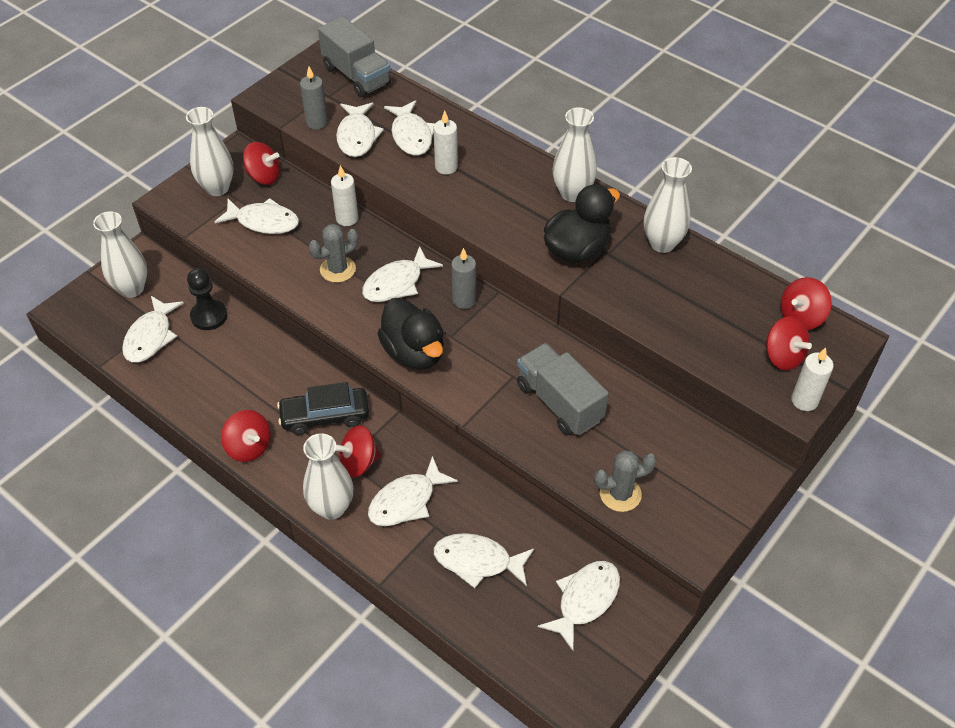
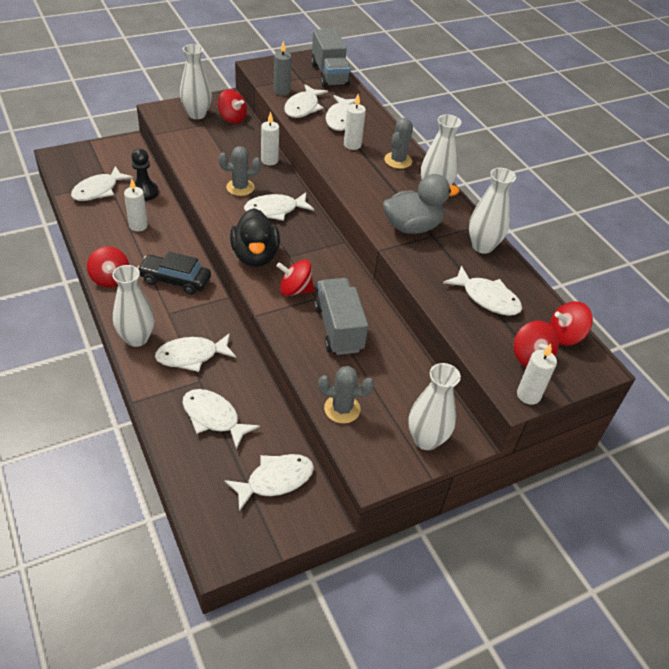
camera: 20 degrees right, 5 degrees down
(132, 288) = (108, 159): white vase -> white vase (426, 439)
(233, 364) = (138, 226): none -> white candle
(263, 221) = (212, 143): white fish -> white fish (487, 298)
(358, 462) = (176, 318): red spinning top -> red spinning top (295, 290)
(464, 300) = (315, 237): grey candle -> none
(509, 168) = (398, 160): none -> grey cactus
(577, 250) = (412, 227): black duck -> grey duck

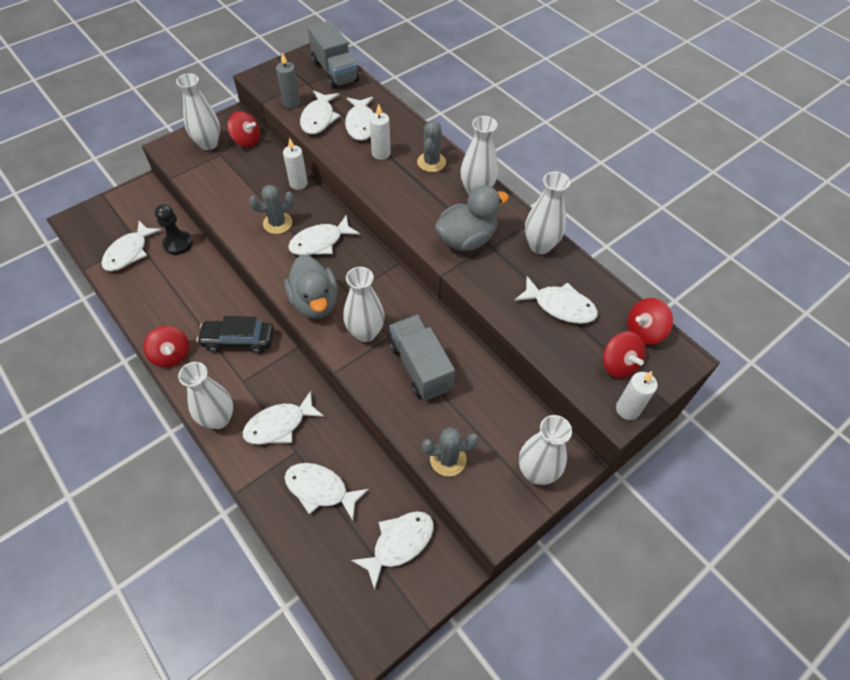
camera: 10 degrees left, 10 degrees up
(138, 226) = (183, 285): white candle -> none
(255, 256) = (315, 302): black duck -> grey duck
(295, 290) = (365, 332): red spinning top -> white vase

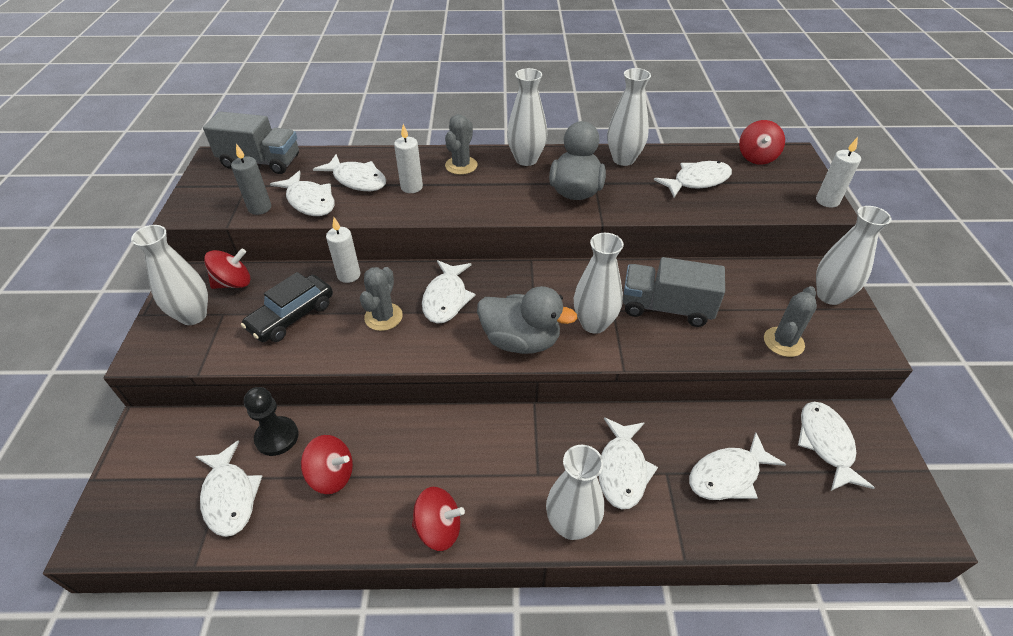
camera: 50 degrees left, 10 degrees down
(238, 341) = (479, 450): black car -> black car (292, 316)
(431, 162) = (461, 165): grey cactus -> grey cactus turned 60 degrees clockwise
(618, 364) = (780, 184): red spinning top -> red spinning top (332, 475)

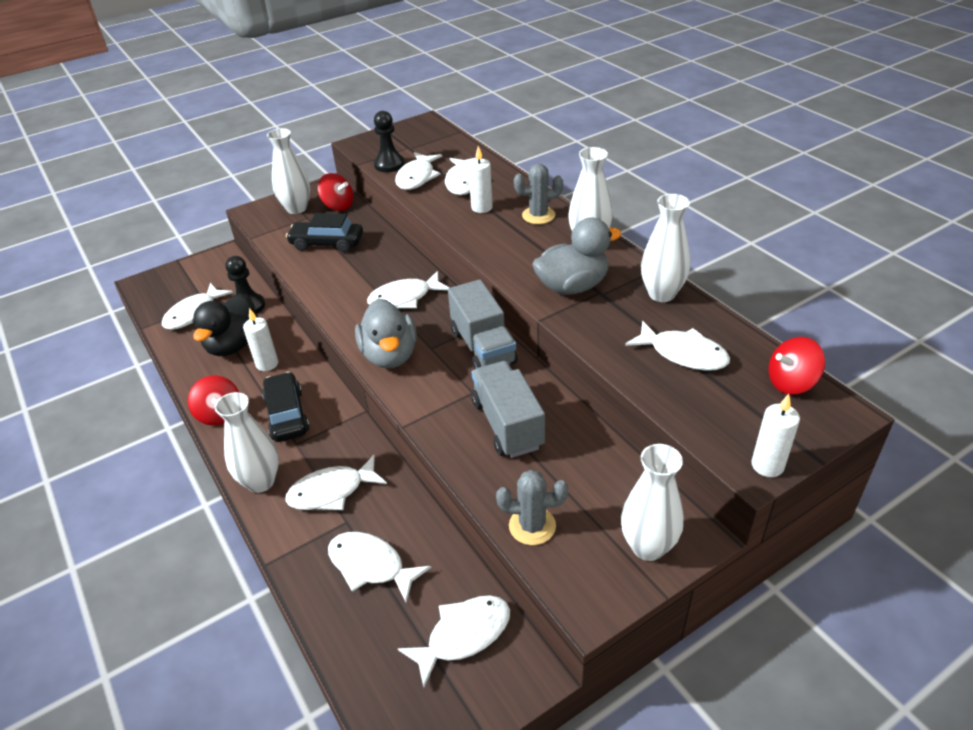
camera: 60 degrees right, 5 degrees down
(260, 162) = (440, 138): grey truck -> grey truck (483, 347)
(260, 208) = (389, 164): grey candle -> black pawn
(332, 475) = (233, 345): red spinning top -> black duck
(349, 275) = (388, 244): white candle -> white candle (267, 364)
(383, 317) = (359, 280): grey cactus -> none
(490, 467) = (287, 415): none -> black car
(594, 323) = (445, 387): white vase -> none

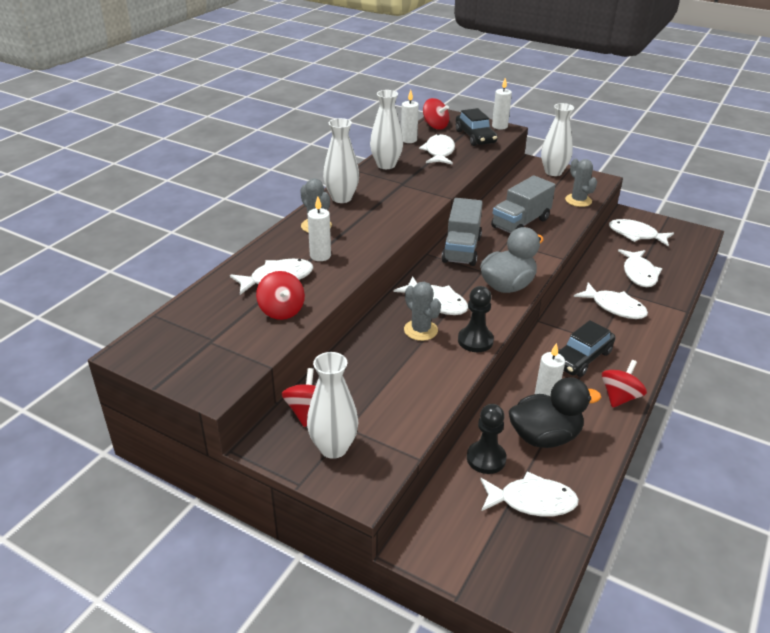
camera: 120 degrees left, 5 degrees down
(260, 482) = (644, 341): white vase -> none
(327, 243) = (389, 386): black car -> black car (475, 137)
(374, 277) = (420, 330): none -> grey cactus
(389, 164) = (261, 341): black pawn -> black pawn (475, 341)
(417, 177) = (281, 311): white fish -> red spinning top
(483, 347) = (461, 249): grey truck -> grey truck turned 150 degrees clockwise
(572, 286) = (403, 194): grey duck -> none
(741, 337) = (408, 140): none -> white candle

